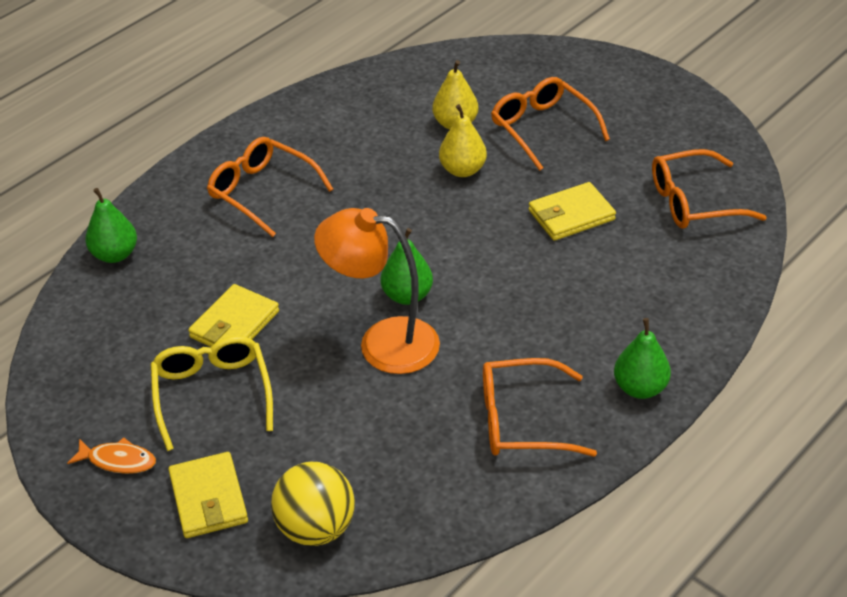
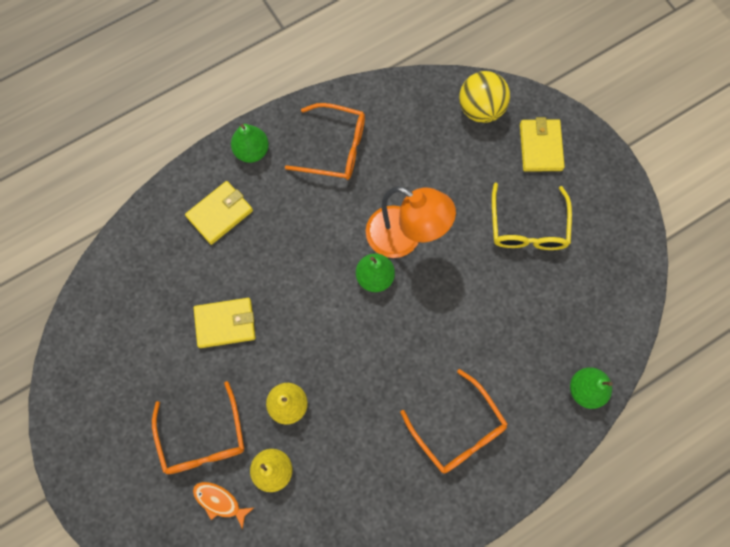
camera: 165 degrees left, 30 degrees up
(118, 461) = (594, 191): orange fish -> orange fish (219, 501)
(234, 324) = (503, 286): yellow wallet -> yellow wallet (220, 214)
(693, 202) = (128, 309): orange glasses -> none

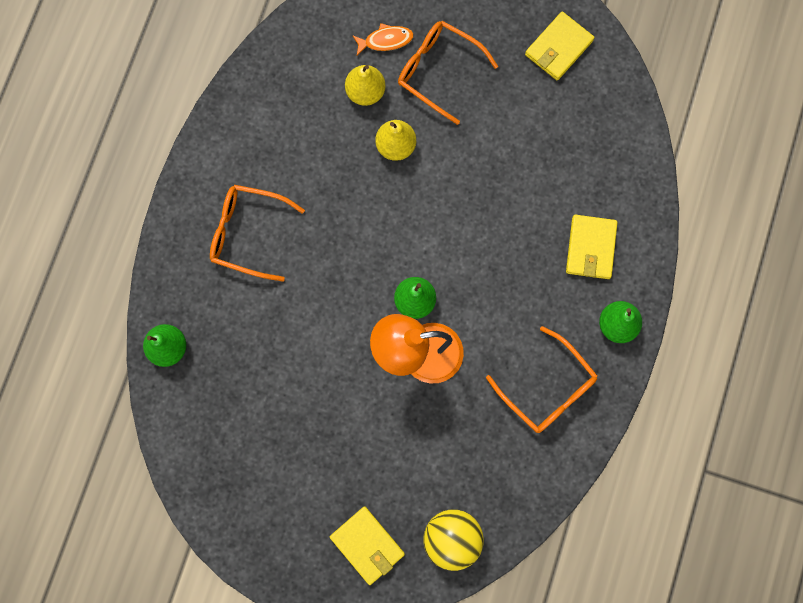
camera: 140 degrees right, 5 degrees up
(225, 323) = (501, 165): yellow wallet -> yellow wallet (558, 48)
(335, 148) = (548, 388): orange glasses -> orange glasses turned 105 degrees counterclockwise
(528, 227) = (320, 454): yellow glasses -> none

